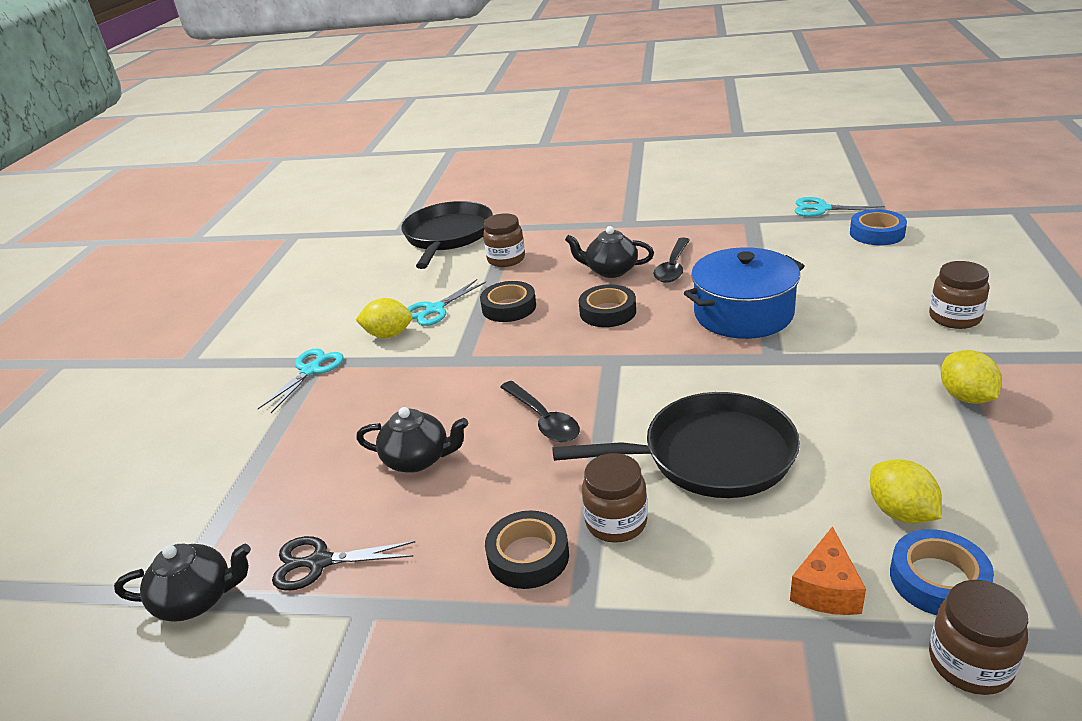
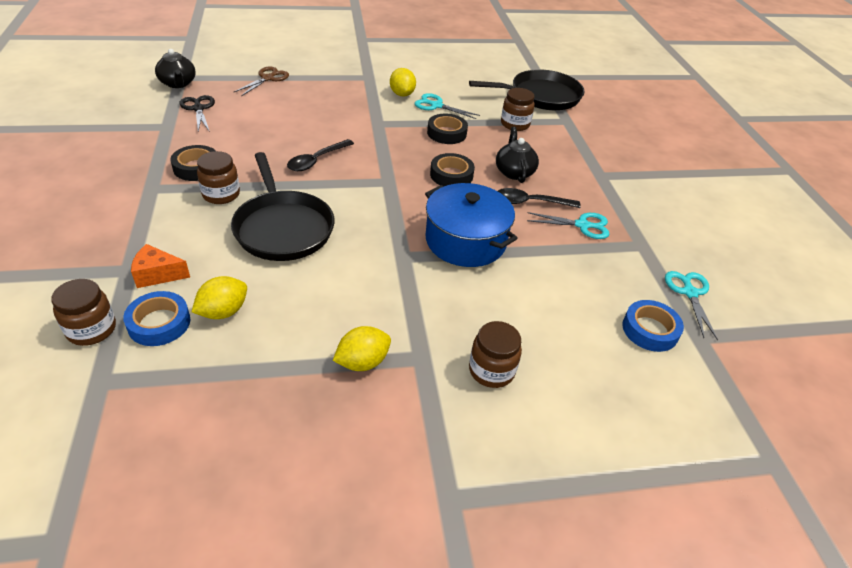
camera: 65 degrees right, 10 degrees up
(255, 470) = (267, 78): none -> brown scissors
(310, 370) = (358, 76): turquoise scissors -> turquoise scissors (582, 225)
(418, 459) = (277, 123): black teapot -> none

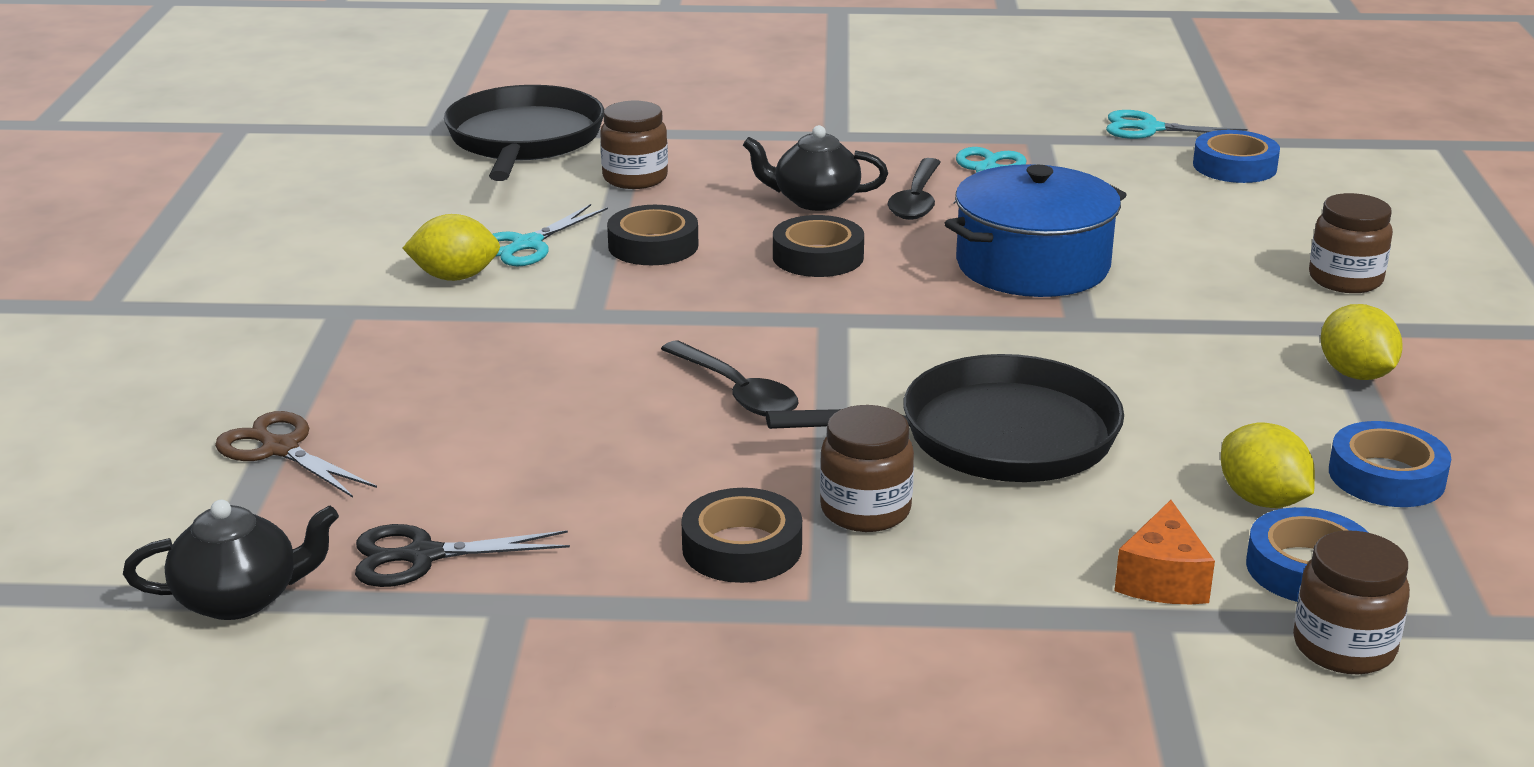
camera: 75 degrees left, 15 degrees down
(245, 363) = (1386, 476): none -> blue tape

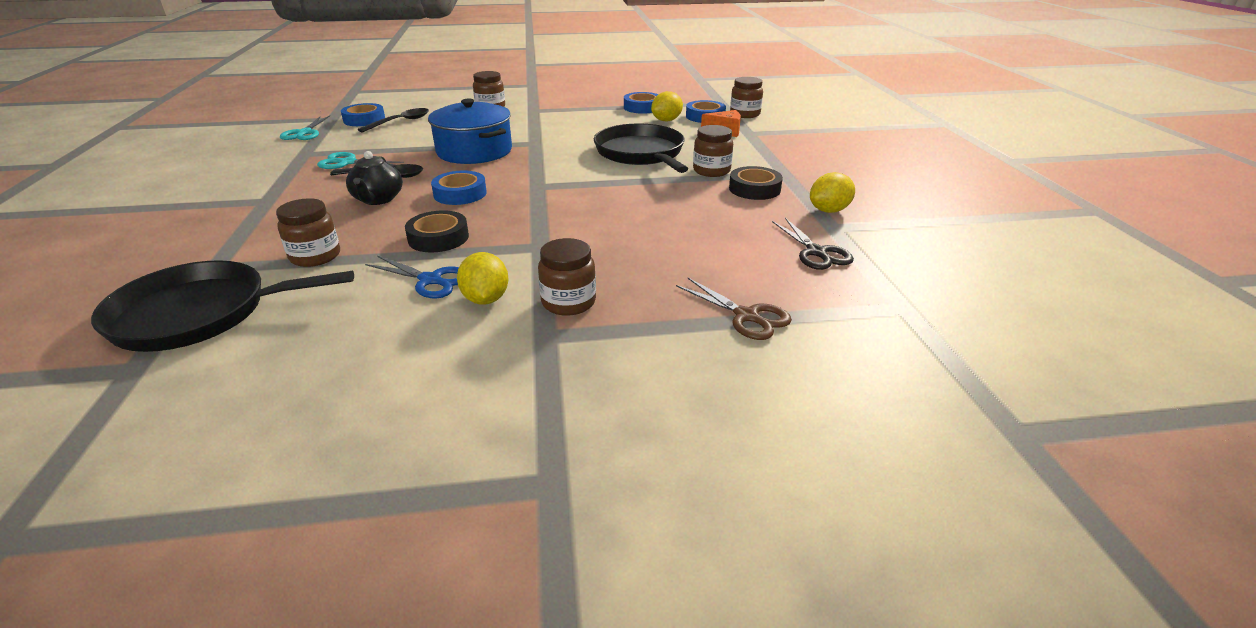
camera: 100 degrees left, 5 degrees up
(240, 599) = (894, 293): black teapot -> none
(280, 449) = (746, 316): brown scissors -> brown scissors turned 75 degrees counterclockwise
(410, 327) = (568, 302): none -> brown jar
(527, 244) = (430, 280): turquoise scissors -> blue scissors
(736, 392) = (621, 200): black spoon -> black spoon (400, 122)
(818, 257) = (460, 194): black tape -> blue tape
(1355, 374) = (571, 108): yellow lemon -> yellow lemon (829, 210)

